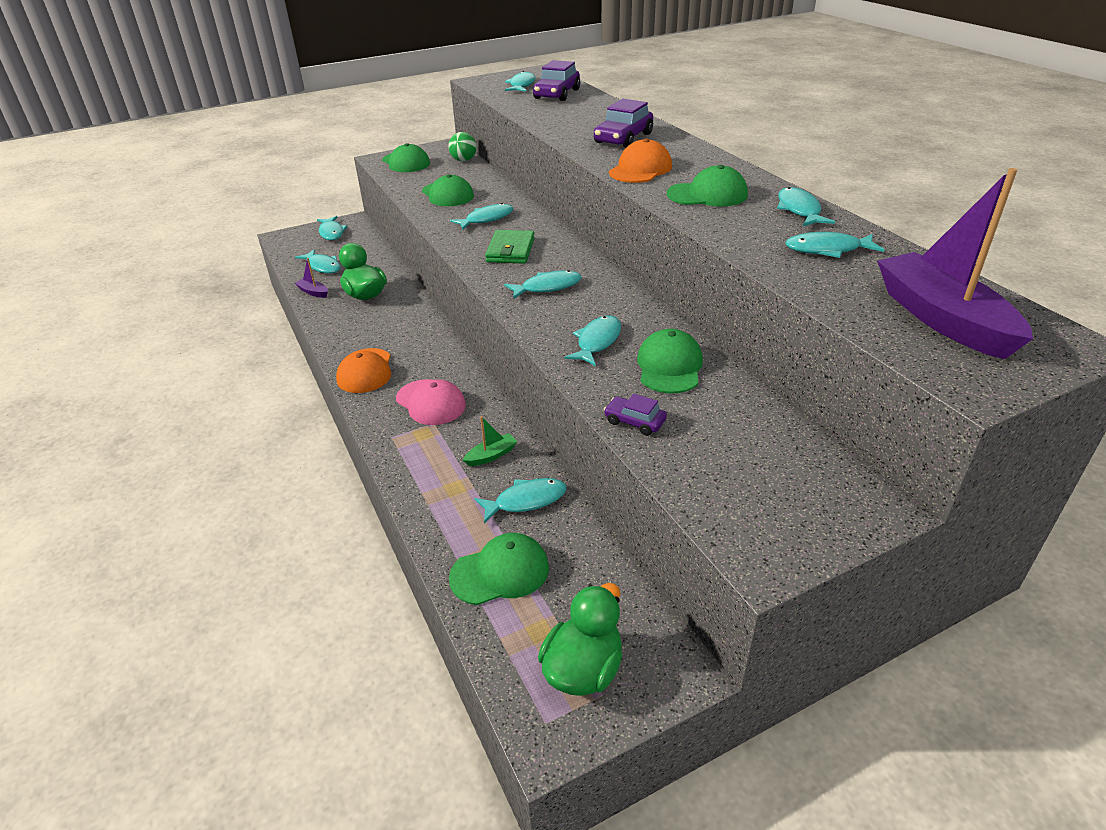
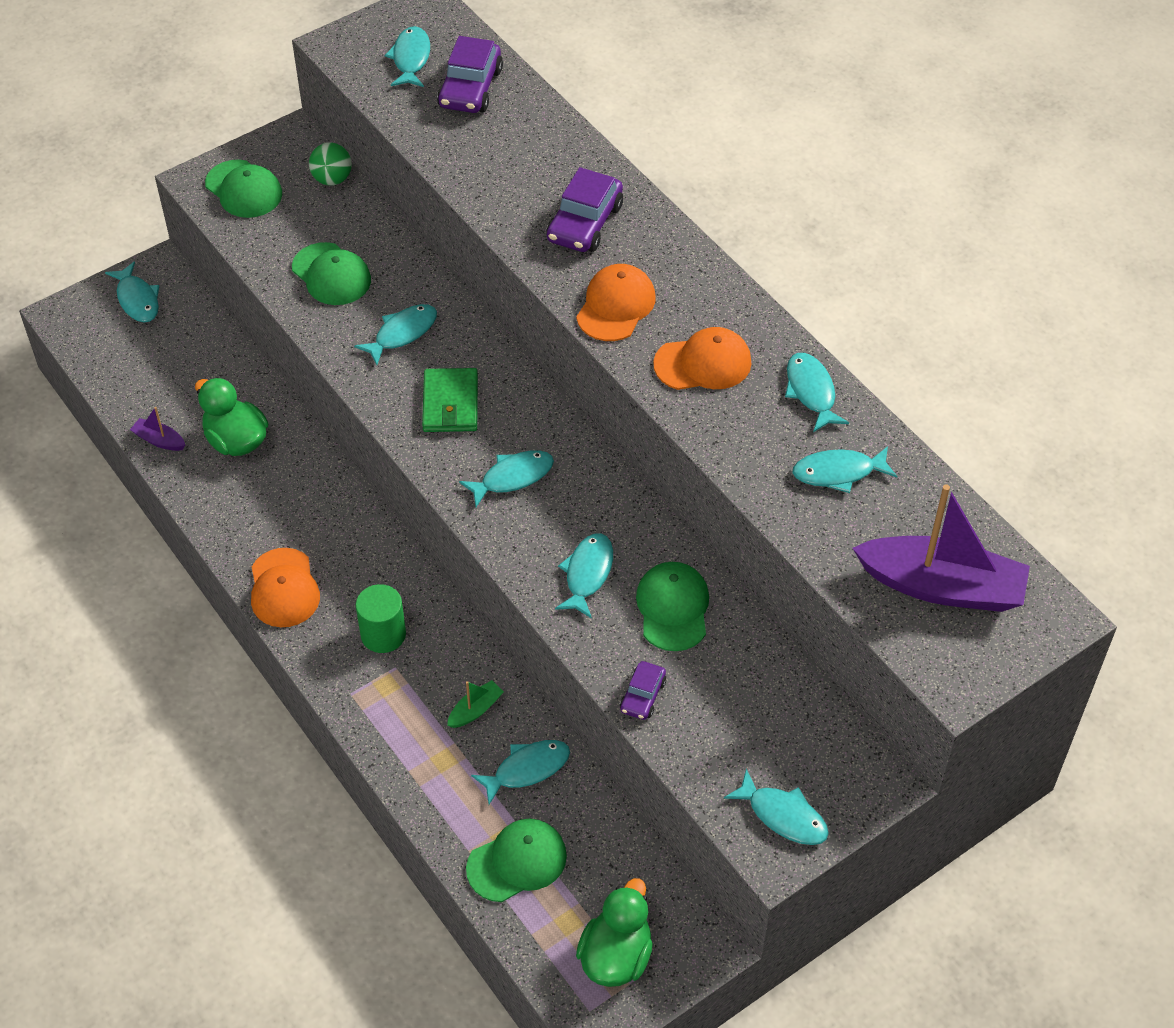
camera: 10 degrees left, 15 degrees up
(322, 266) = (152, 382): turquoise fish -> turquoise fish (783, 816)
(431, 402) = (383, 634): pink cap -> green cylinder
(634, 421) = (642, 696): purple car -> purple car turned 90 degrees counterclockwise
(707, 194) = (703, 363): green cap -> orange cap
(942, 319) = (942, 586): purple boat -> purple boat turned 135 degrees clockwise

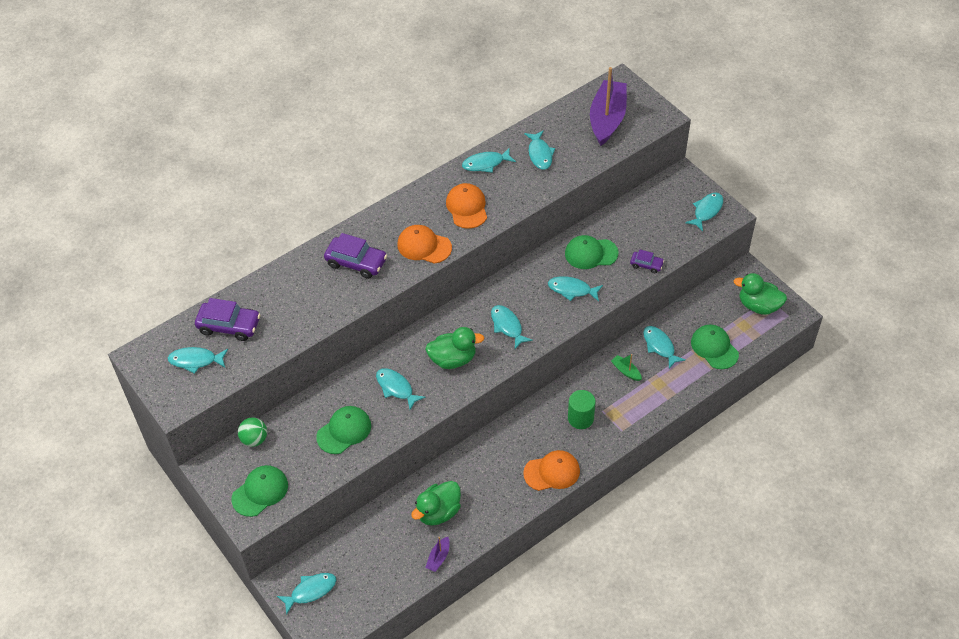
camera: 90 degrees left, 0 degrees up
(450, 404) = (453, 359): green wallet -> green duck

